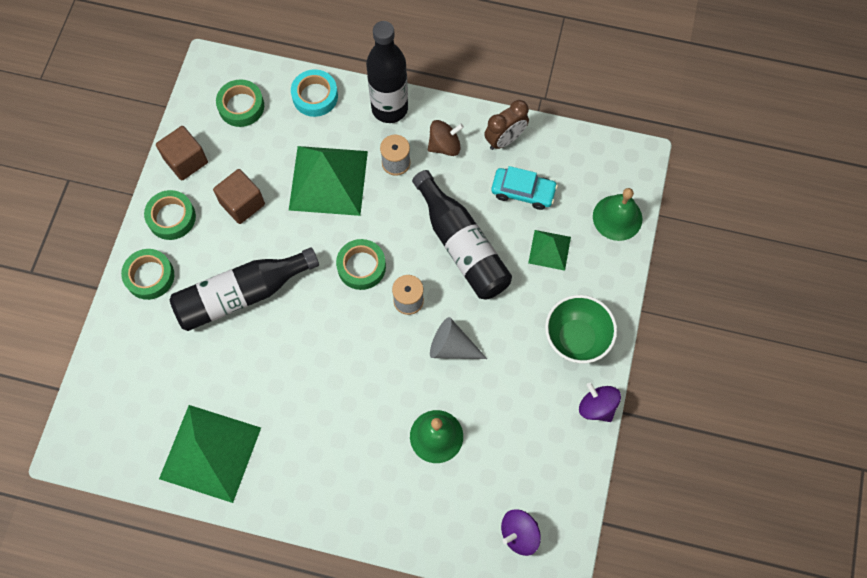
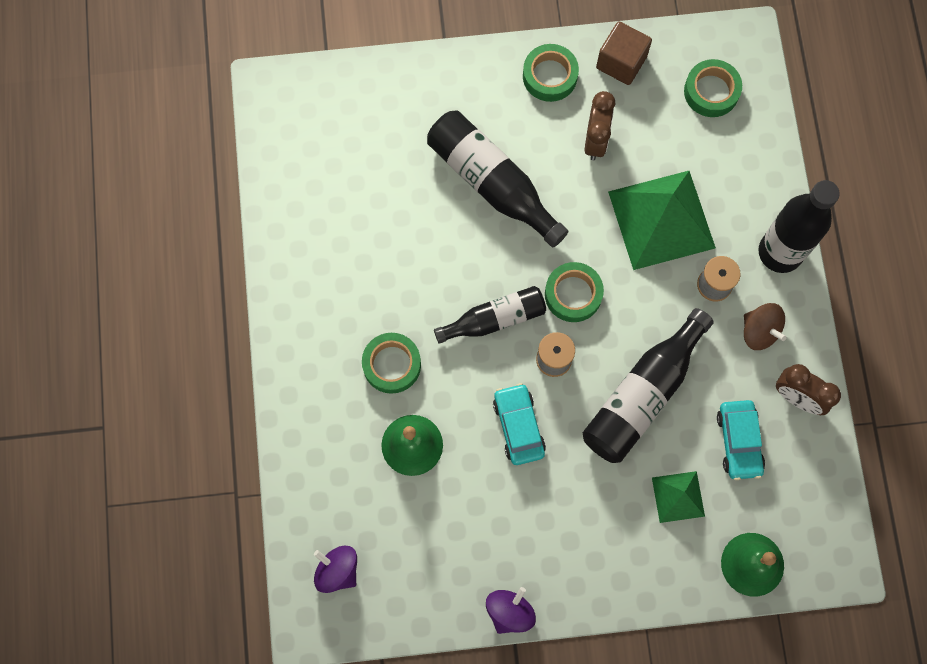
camera: 70 degrees right, 5 degrees up
(150, 276) = (476, 83): green tape -> green tape (392, 365)
(210, 453) = (312, 222): green pyramid -> none
(242, 203) = (595, 140): brown cube -> brown clock
(315, 96) = (759, 165): turquoise tape -> none
(357, 333) = (495, 319): none -> black bottle
(452, 347) = (518, 426): grey cone -> turquoise car
(576, 338) = (581, 562): green bowl -> none

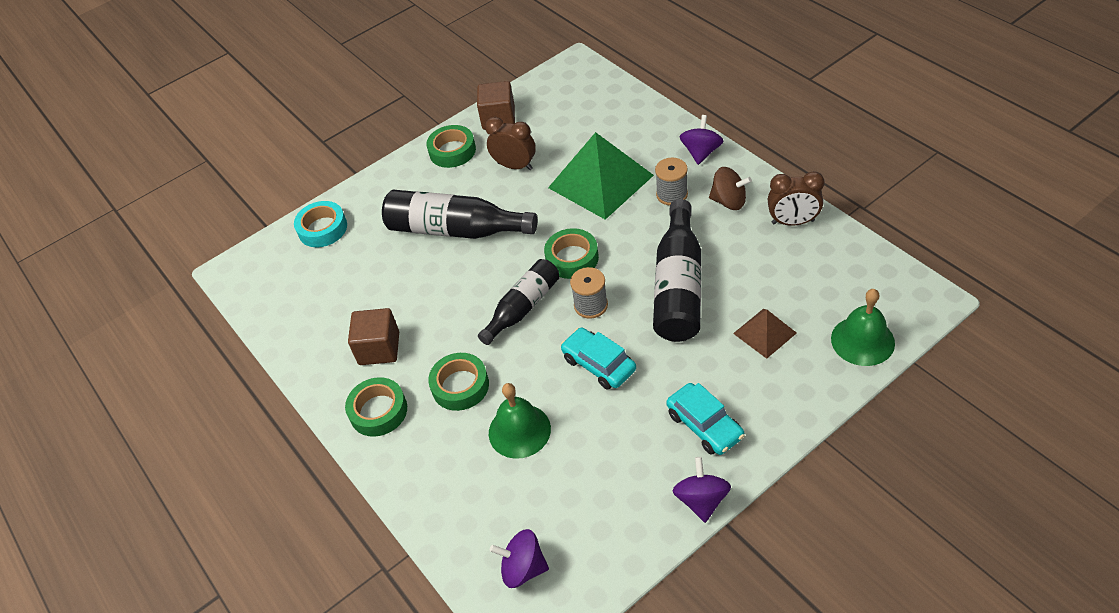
camera: 25 degrees left, 25 degrees down
(347, 275) = (379, 348): none -> brown cube
(374, 92) = (322, 229): none -> turquoise tape
(595, 140) = (515, 166): brown clock -> brown clock turned 45 degrees counterclockwise
(678, 496) = (764, 333): green pyramid -> brown pyramid
(711, 91) = (575, 100): green tape -> green tape (378, 411)
(739, 442) = (777, 272): turquoise car -> turquoise car (705, 425)
(780, 252) = (701, 152): black bottle -> purple spinning top

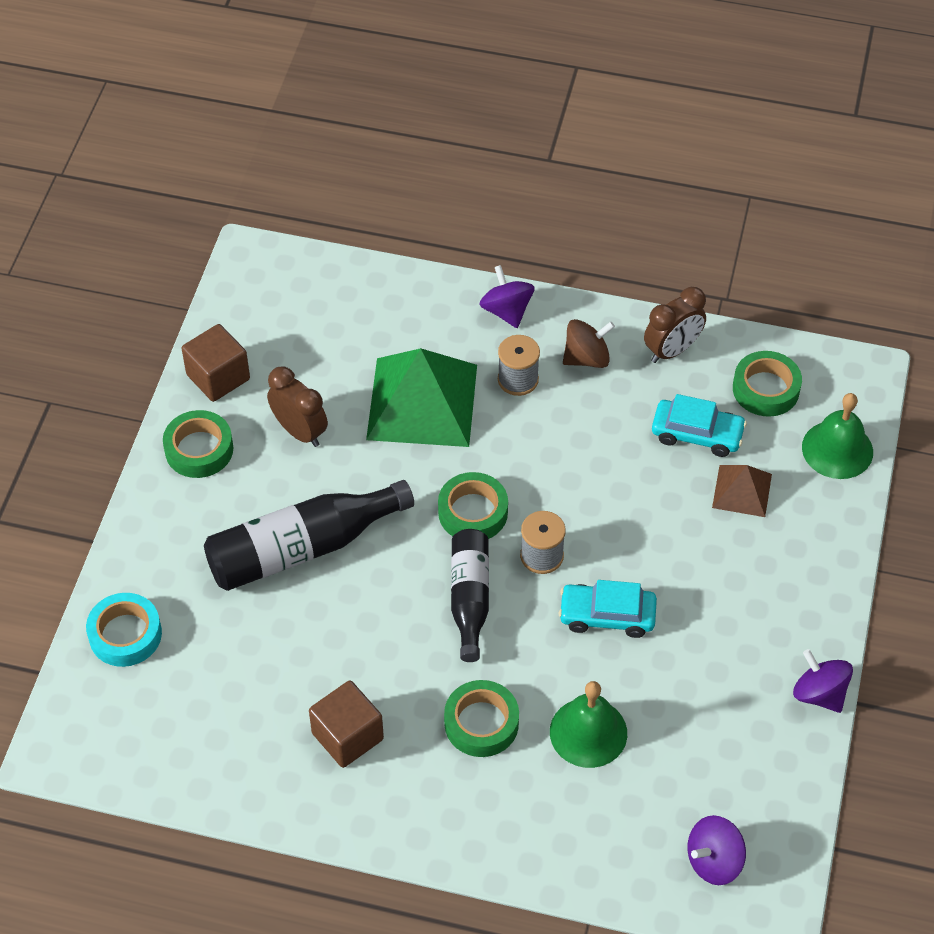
camera: 45 degrees left, 5 degrees up
(378, 411) = (416, 803): green tape -> green tape (765, 389)
(515, 166) = (299, 431): brown clock -> brown clock turned 60 degrees clockwise
(678, 287) = (616, 485): black bottle -> none
(705, 425) = (763, 619): turquoise car -> turquoise car (697, 434)

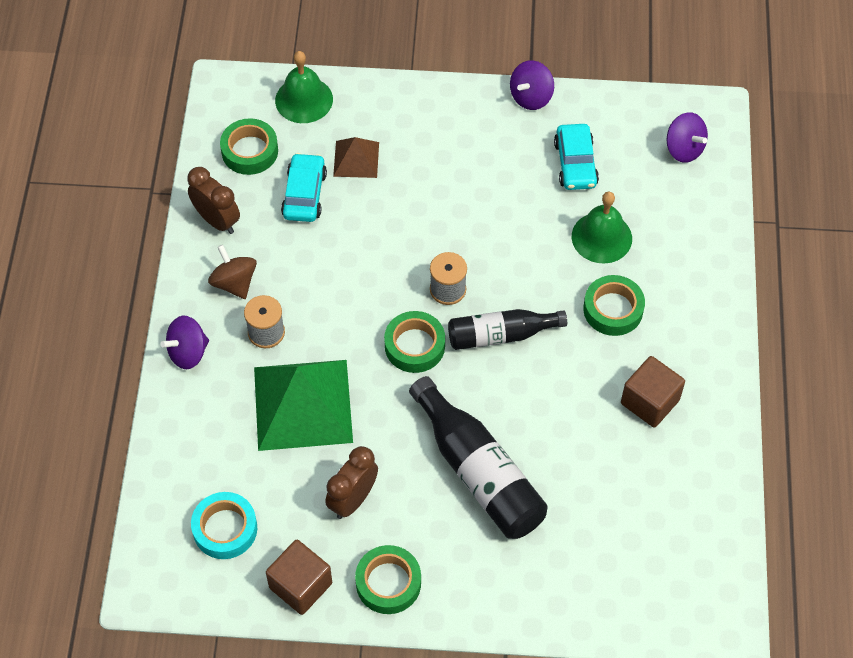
camera: 100 degrees left, 5 degrees up
(125, 634) = (599, 597): turquoise tape -> turquoise tape (225, 529)
(607, 616) = (495, 237): turquoise car -> turquoise car (575, 163)

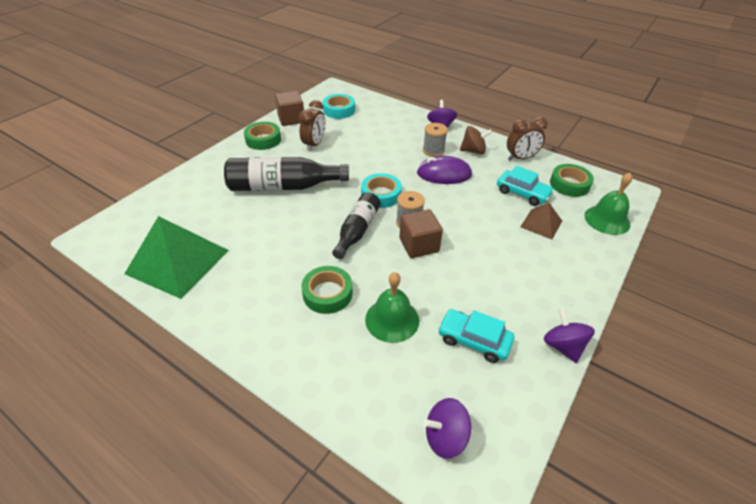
camera: 120 degrees right, 15 degrees down
(302, 404) = (380, 148): green pyramid -> green pyramid (177, 261)
(318, 295) = (444, 174): none -> purple mouse
(353, 499) = (314, 144): brown clock -> brown clock turned 45 degrees clockwise
(414, 346) = (381, 195): green tape -> turquoise tape
(650, 402) = (245, 276): brown cube -> brown cube (419, 245)

